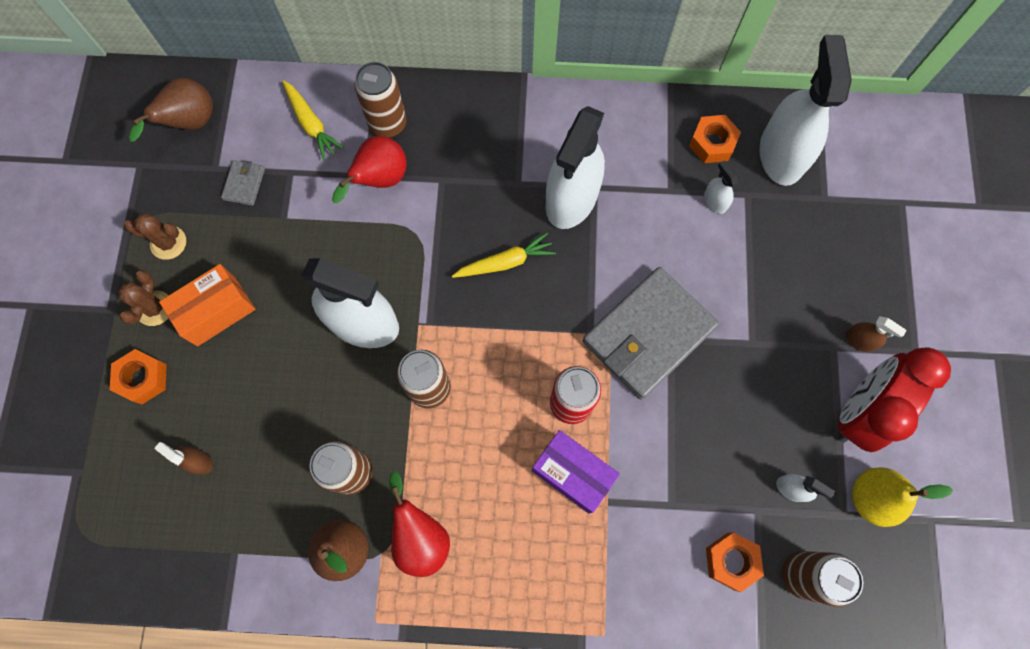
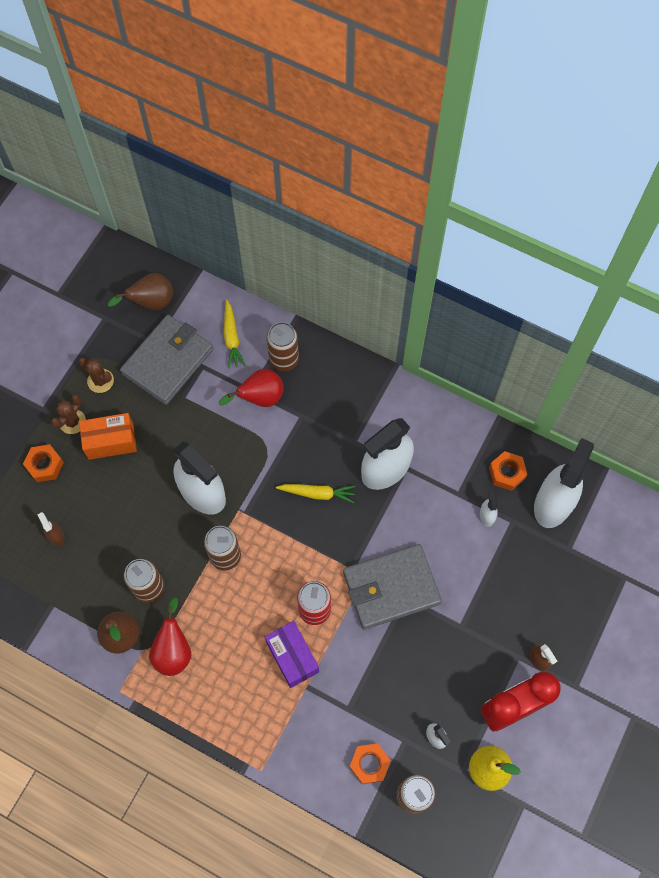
camera: 25 degrees right, 5 degrees down
(244, 184) = (167, 361): grey wallet -> grey wallet, size x2.45

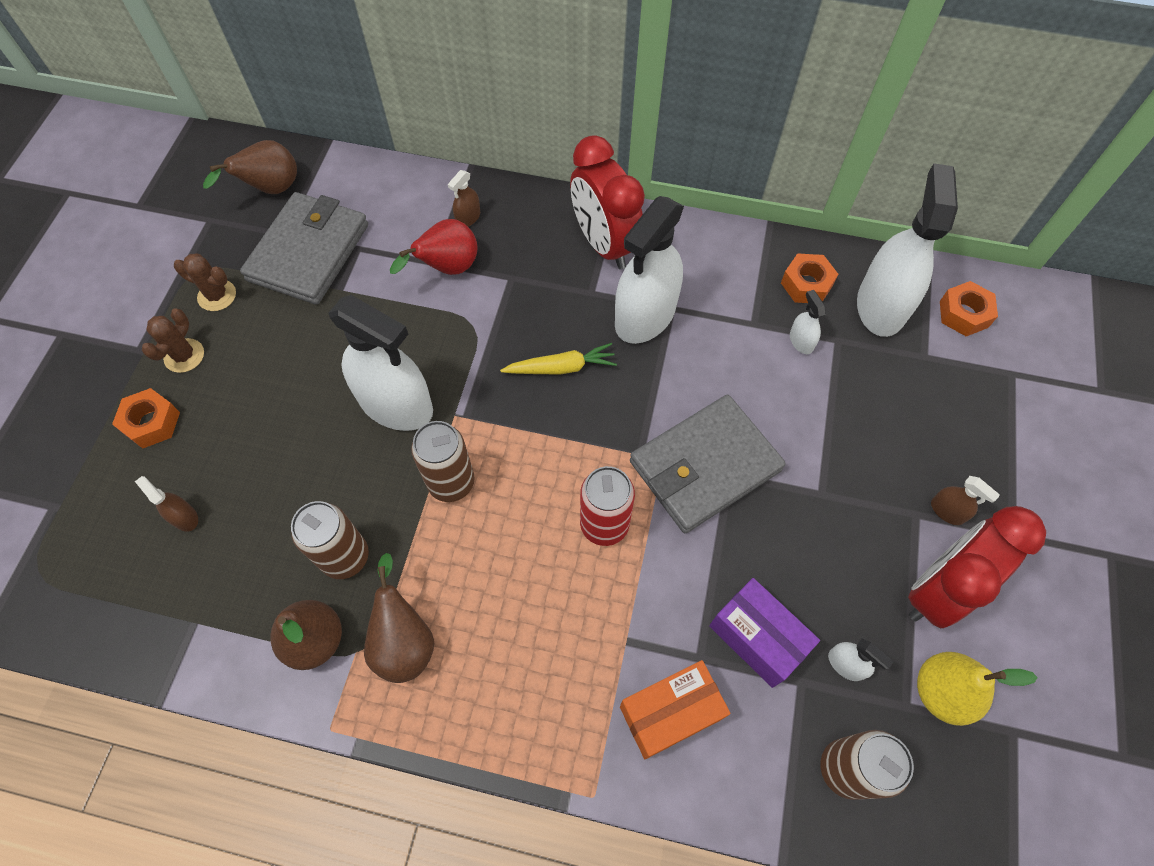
camera: 15 degrees left, 5 degrees down
(111, 441) = (246, 368): orange box -> orange box (670, 713)
(173, 650) = (404, 641): red pear -> brown pear
(232, 338) = (391, 207): yellow carrot -> none
(284, 360) = (468, 218): brown can -> brown spray bottle
(292, 657) = (591, 602): purple box -> purple box (757, 638)
(369, 764) = (761, 736): orange nut -> orange nut (963, 314)
(374, 406) = (604, 244): none -> red clock

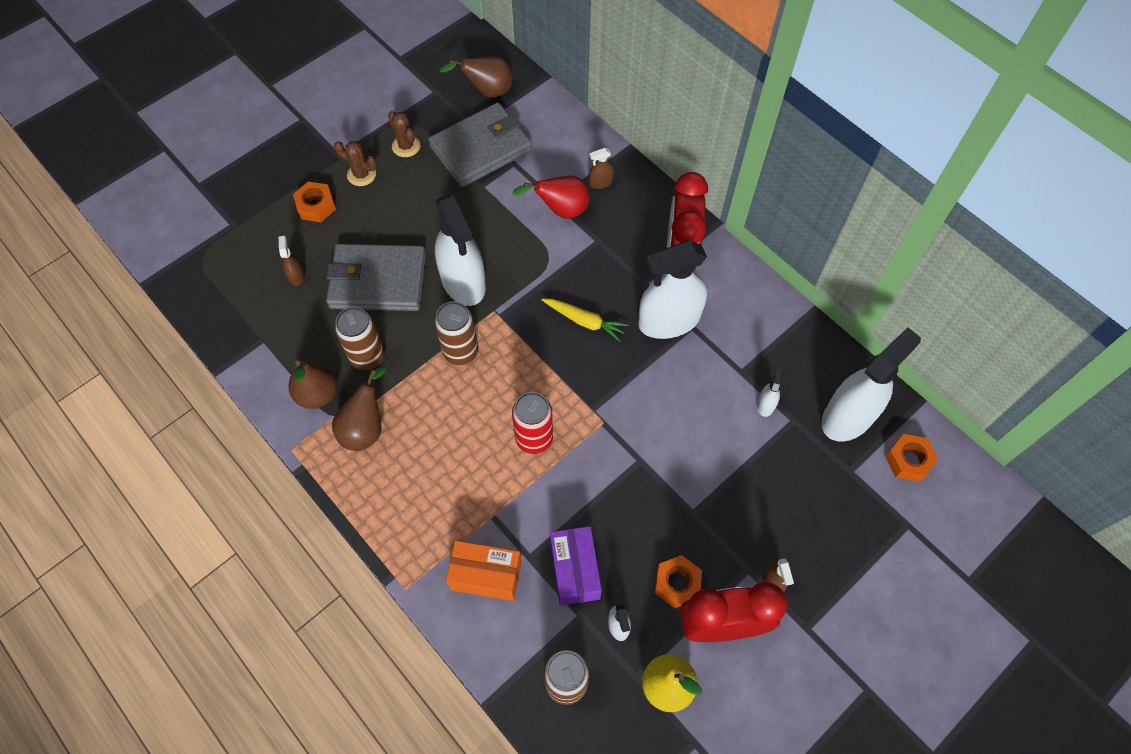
camera: 35 degrees right, 0 degrees up
(184, 356) = (361, 174): brown cactus -> brown cactus turned 60 degrees clockwise
(705, 466) = (628, 444): grey wallet -> grey wallet (378, 281)
(806, 284) = (804, 367): orange nut -> orange nut (677, 583)

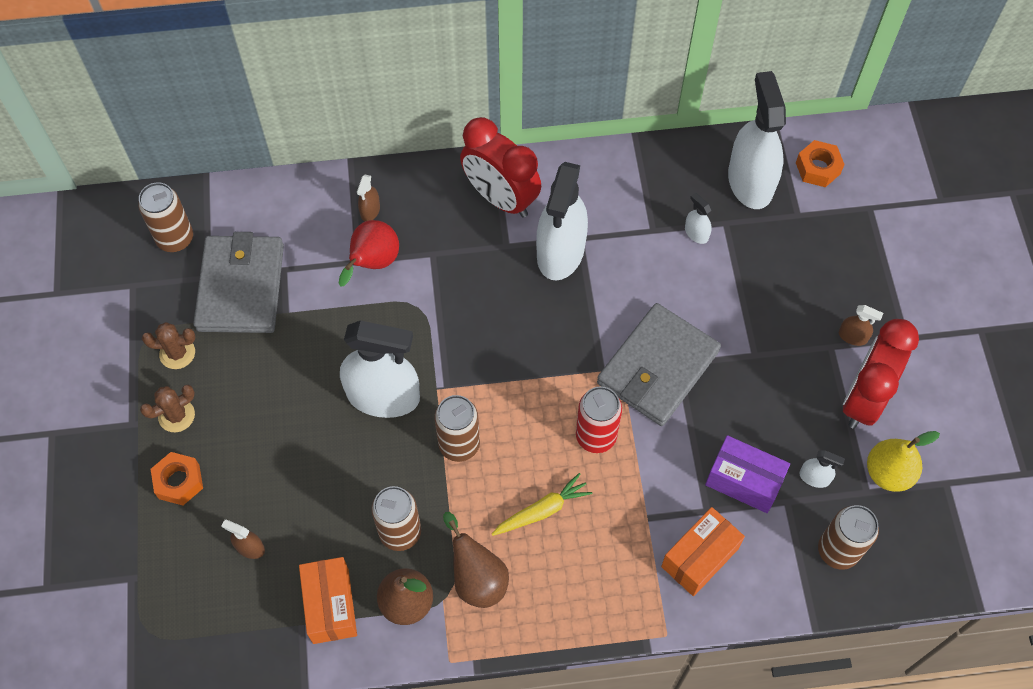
camera: 55 degrees left, 0 degrees up
(286, 349) = (331, 606): none -> orange box
(378, 281) = (320, 473): grey wallet -> grey wallet (658, 367)
(487, 91) = (175, 239): brown pear -> brown can
(585, 321) = (509, 319): yellow carrot -> yellow carrot (542, 510)
(677, 583) = (808, 408): orange nut -> none

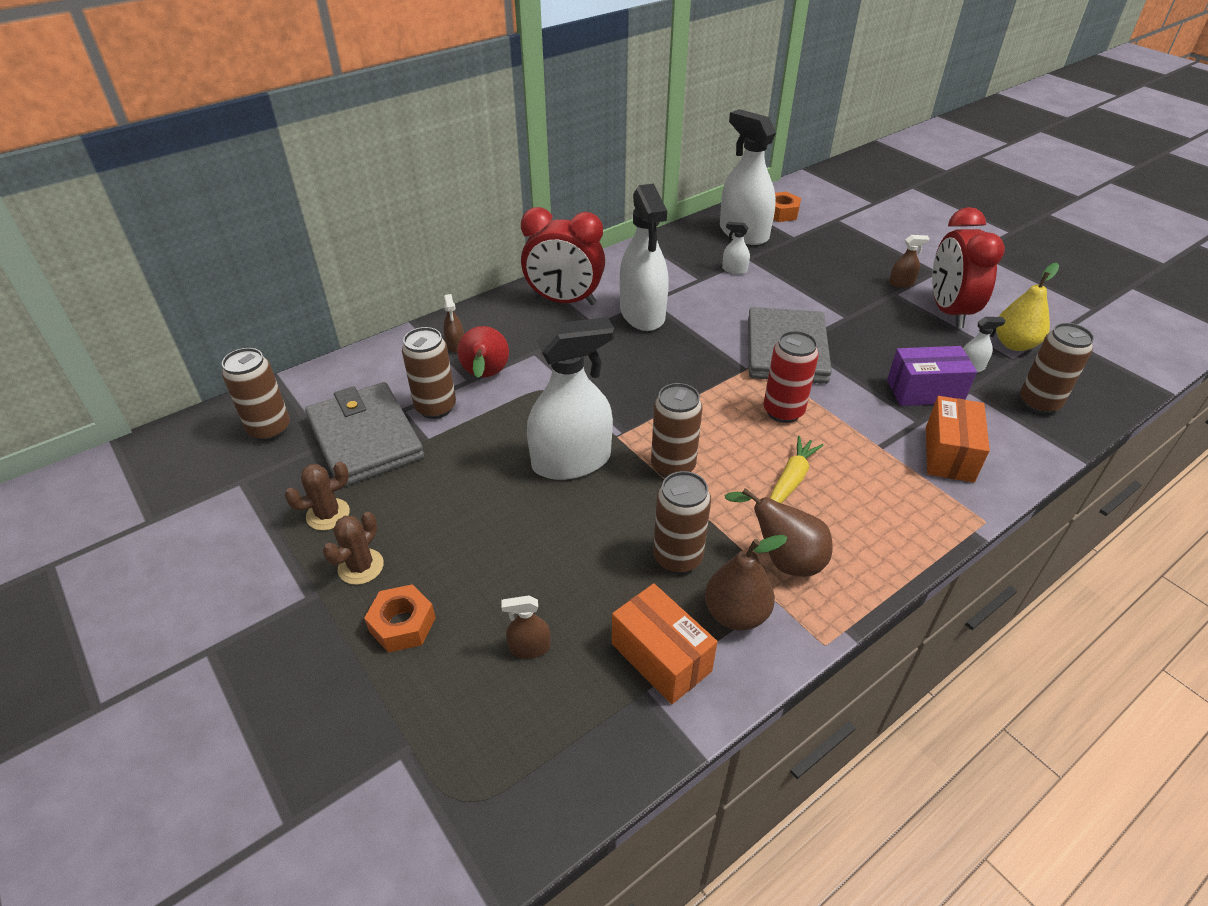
camera: 30 degrees left, 20 degrees down
(312, 280) = (435, 408): none -> brown can

